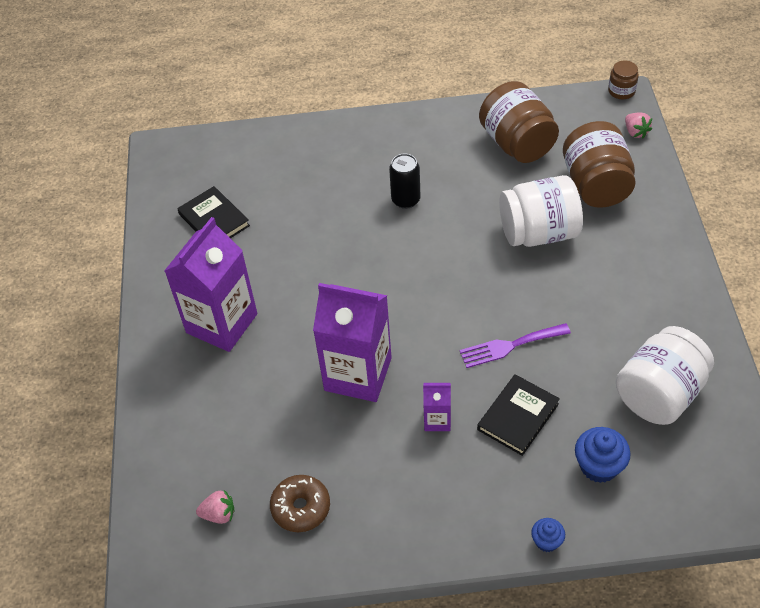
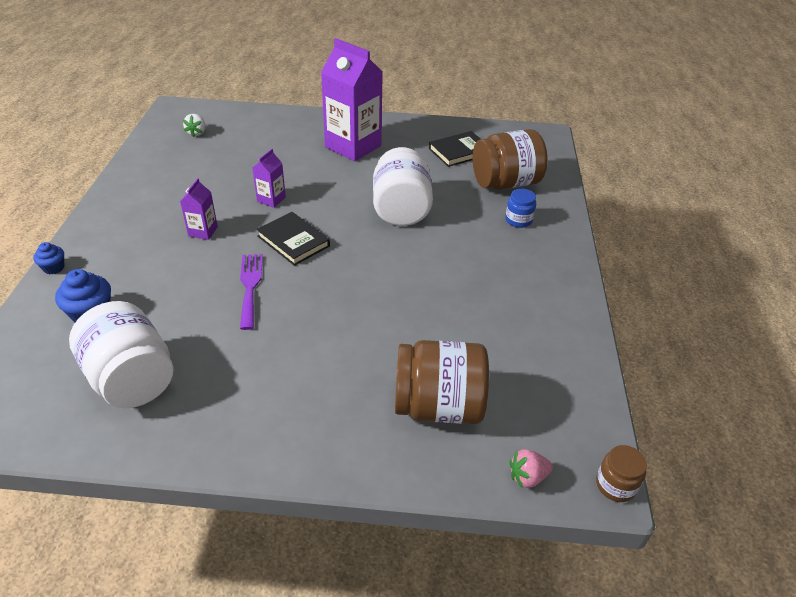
camera: 95 degrees right, 10 degrees down
(219, 514) = (197, 133): pink strawberry -> white strawberry
(301, 508) = (177, 162): brown donut -> none
(338, 159) = (518, 220): none -> blue jar
(358, 374) = (271, 199): purple carton -> purple carton, size x0.46
(405, 200) = (455, 253): black can -> none
(517, 143) = (522, 350): brown jar -> brown jar (505, 183)
(518, 416) = (175, 276): black book -> black book (293, 241)
(538, 232) = (380, 337): white jar -> white jar (401, 209)

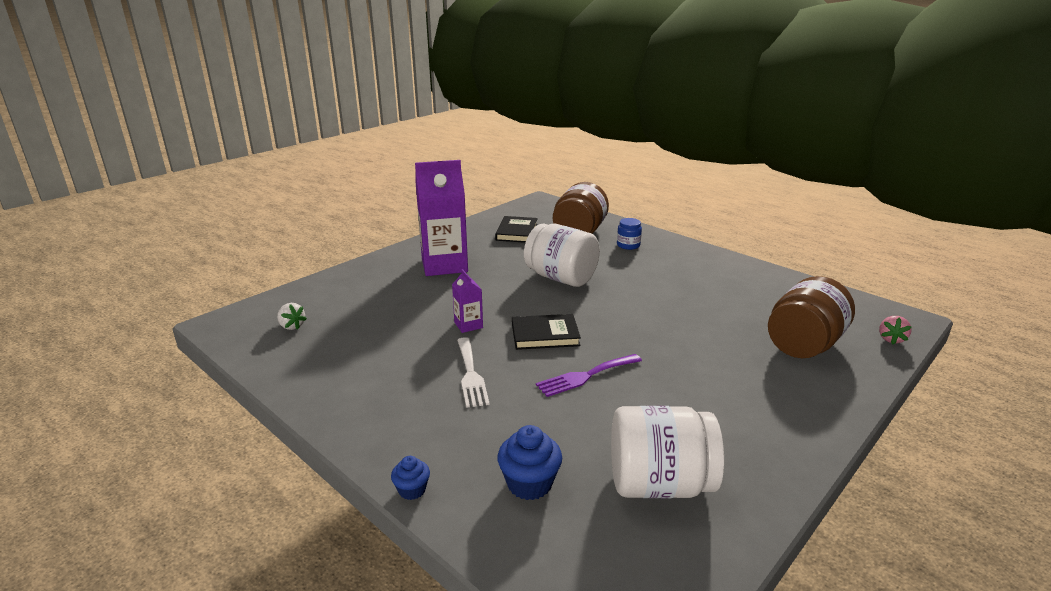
camera: 50 degrees left, 15 degrees down
(203, 231) = (471, 375): purple carton -> white fork
(250, 286) = (585, 376): purple fork -> purple fork turned 60 degrees counterclockwise
(615, 485) = (911, 315): brown jar -> none

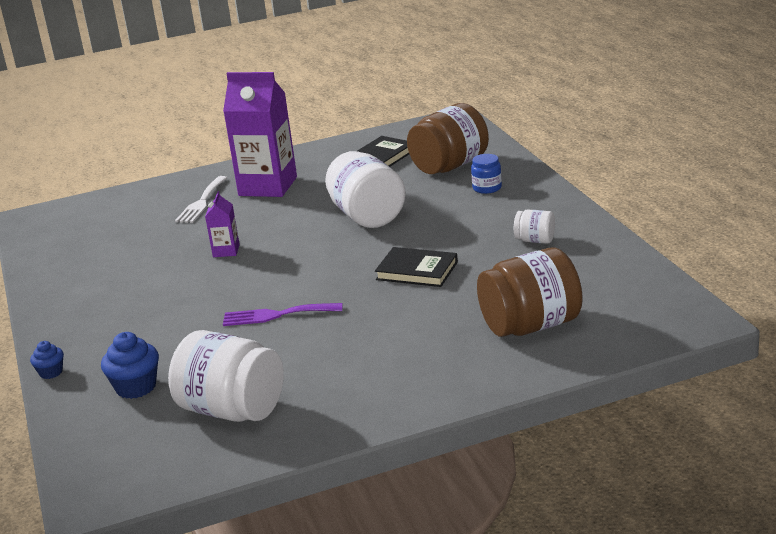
camera: 30 degrees right, 0 degrees up
(292, 326) = (81, 228): white strawberry -> none
(471, 375) = (181, 296): white fork -> white fork (201, 202)
(545, 335) = (284, 272): black book -> black book (417, 271)
(715, 278) = (535, 240): none -> white jar
(891, 339) = (641, 337): pink strawberry -> none

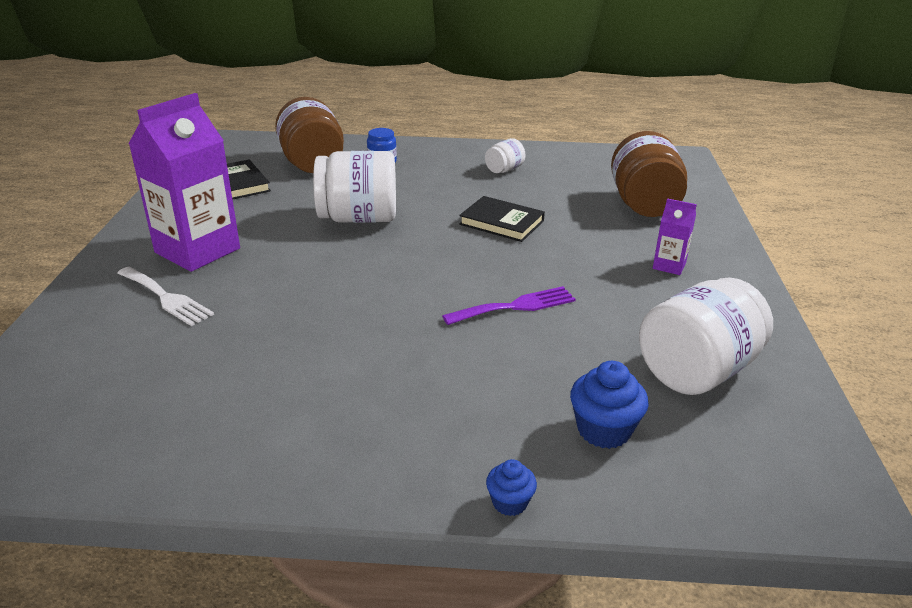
camera: 70 degrees left, 5 degrees up
(226, 251) = (326, 306): purple carton -> purple carton (669, 265)
(276, 315) = (515, 306): purple fork -> purple fork turned 135 degrees counterclockwise
(417, 271) = (501, 222): black book -> black book turned 75 degrees clockwise

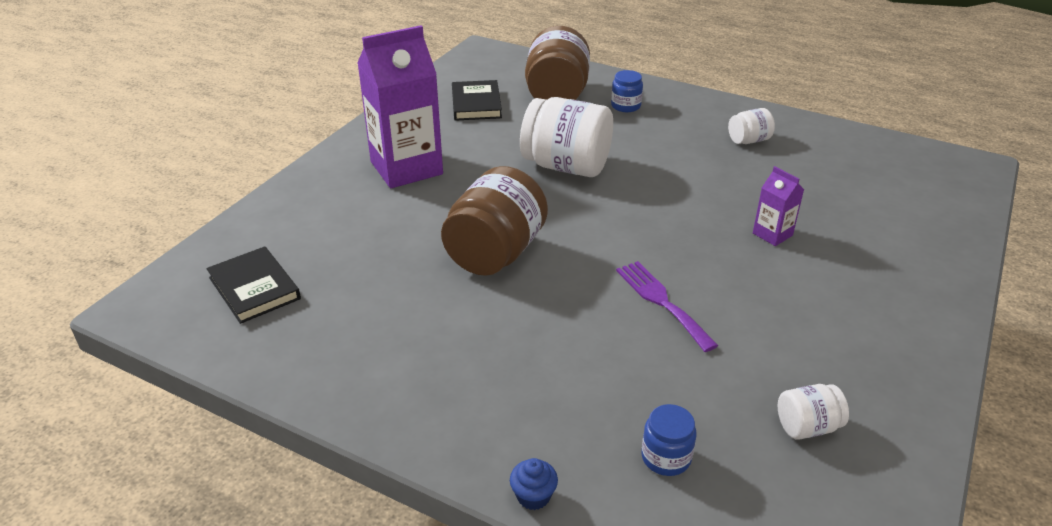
camera: 25 degrees right, 5 degrees up
(166, 298) = (358, 209): white fork -> none
(501, 222) = (706, 203): black book -> black book (254, 288)
(515, 306) = (662, 301): purple fork -> purple fork turned 120 degrees counterclockwise
(604, 430) = (666, 457): blue cupcake -> blue jar
(644, 204) = (882, 217): brown jar -> brown jar (495, 253)
(669, 265) = (860, 299): purple carton -> purple carton (772, 234)
(697, 371) = (807, 427): white jar -> white jar, size x0.48

